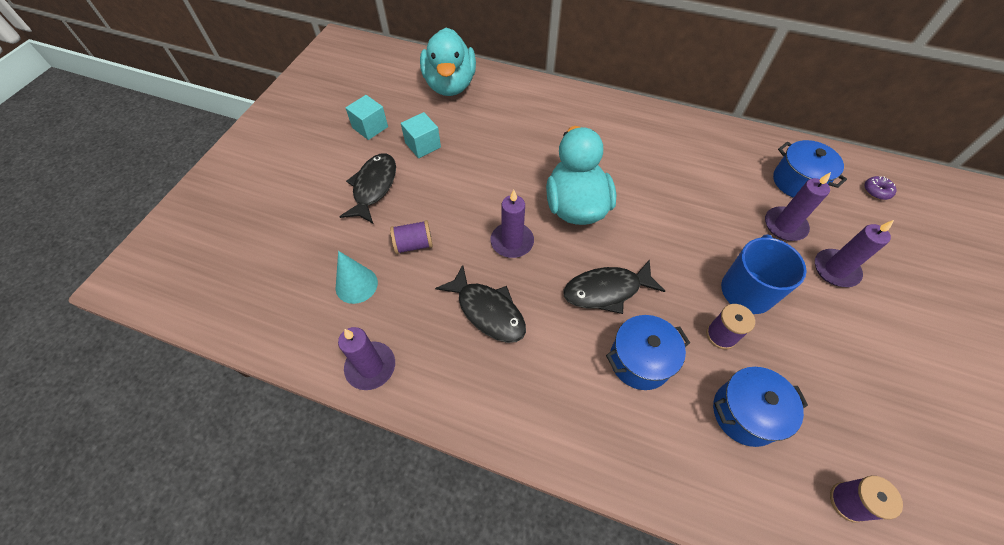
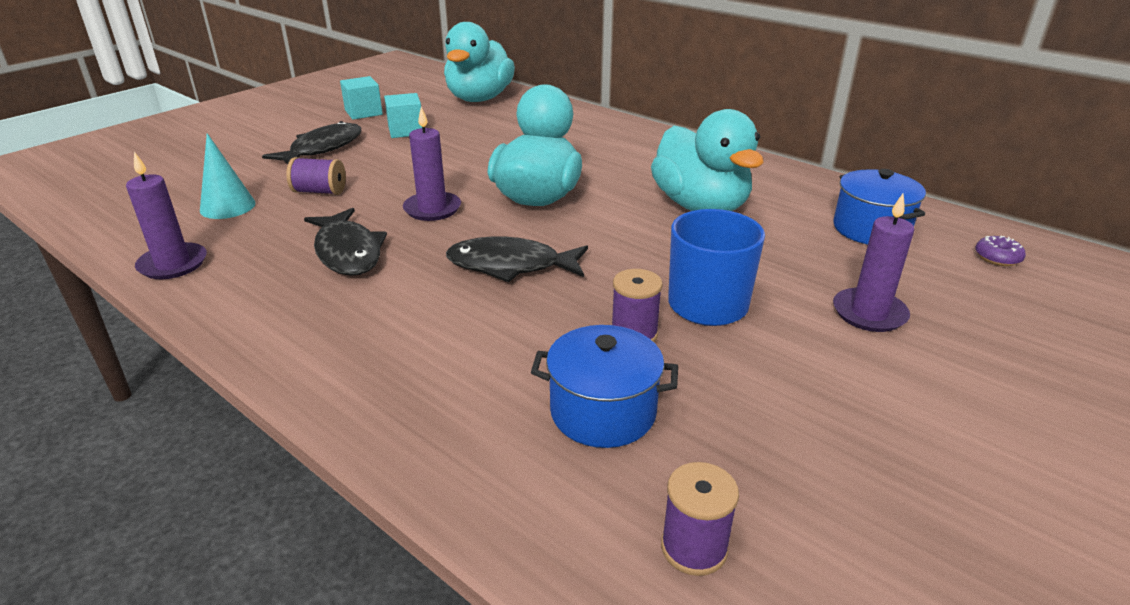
camera: 20 degrees right, 25 degrees down
(639, 361) = (496, 330): blue pot -> none
(686, 185) = (700, 206): none -> turquoise duck
(784, 225) = (818, 261): purple candle -> none

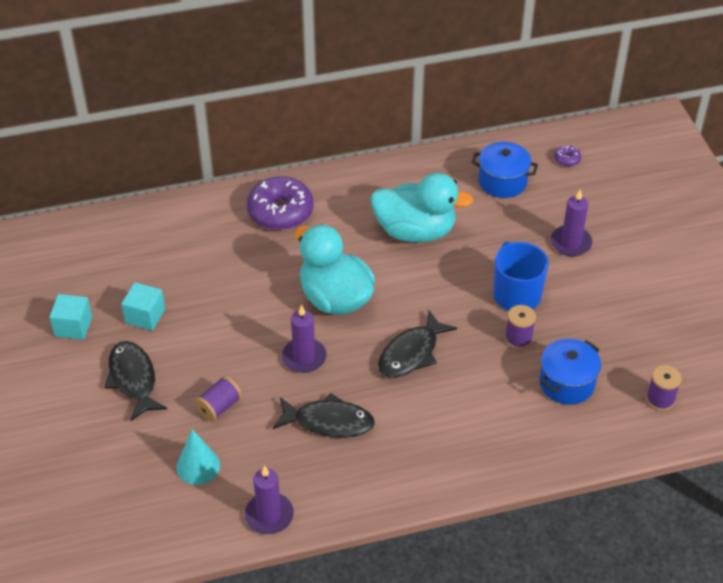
camera: 55 degrees left, 15 degrees up
(479, 99) = (117, 242): turquoise duck -> none
(613, 140) = (280, 212): none -> purple donut

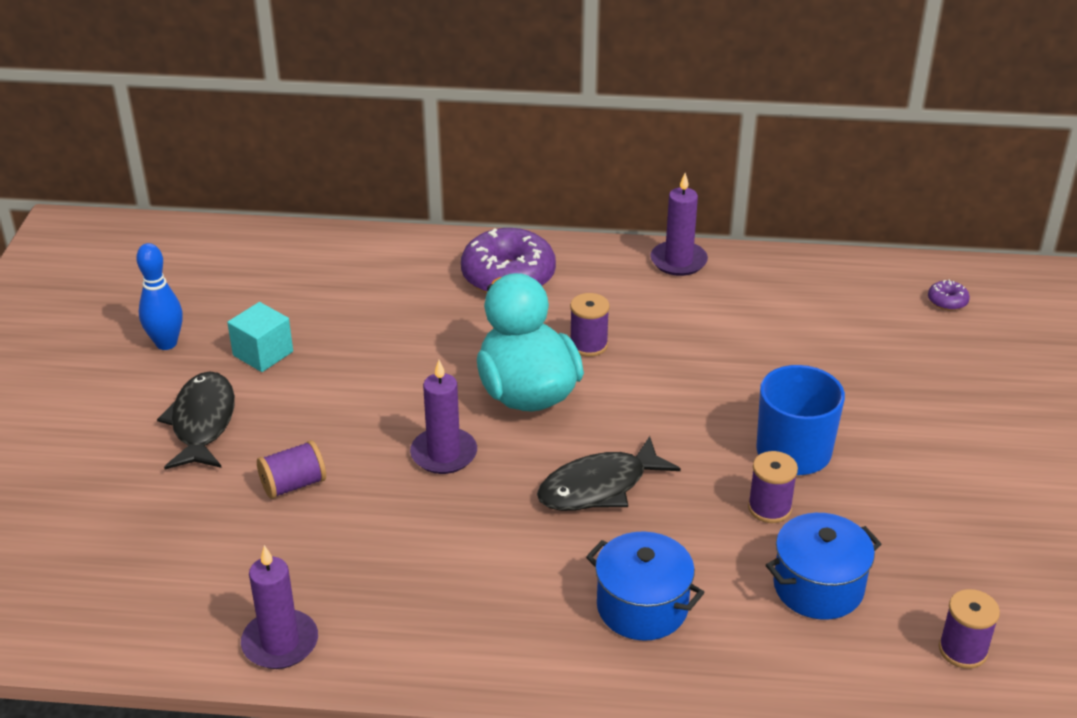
camera: 20 degrees right, 10 degrees down
(73, 326) = (166, 343): turquoise cube -> blue bowling pin
(198, 466) = (221, 550): turquoise cone -> none
(329, 422) = (433, 544): black fish -> none
(358, 251) = (588, 345): none -> purple spool
(415, 231) = (682, 339): turquoise duck -> none
(502, 182) = (838, 308): blue pot -> blue pot (642, 607)
(570, 243) = (907, 404): purple candle -> purple candle (678, 261)

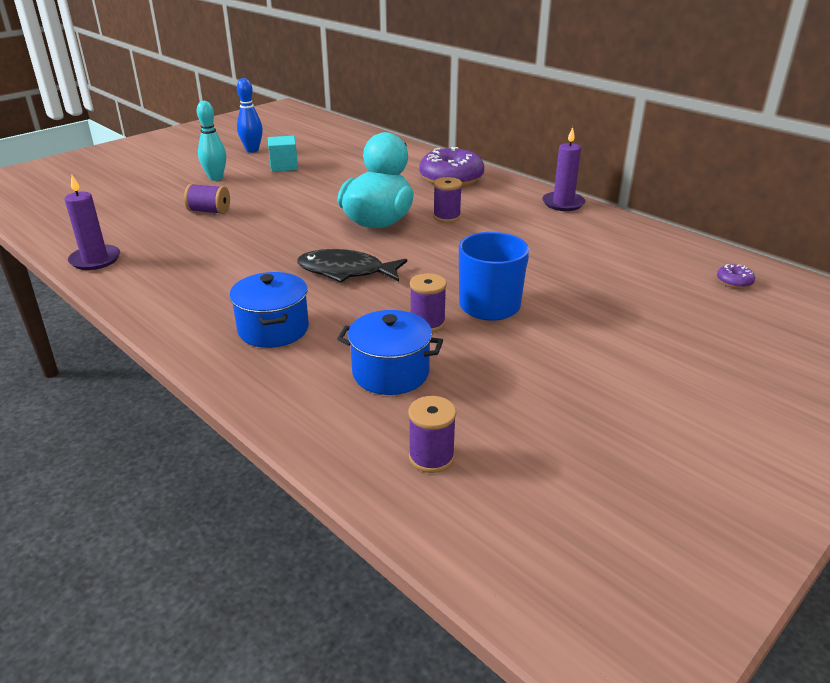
camera: 40 degrees right, 5 degrees down
(202, 422) = (215, 178): black fish -> turquoise bowling pin
(444, 454) = (294, 227): purple candle -> none

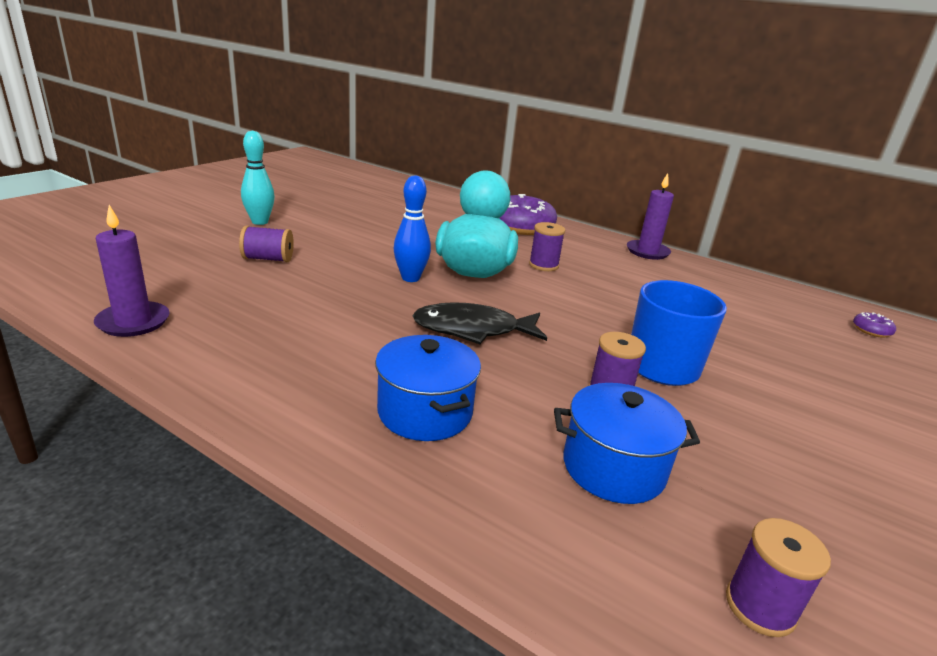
camera: 15 degrees left, 5 degrees down
(252, 150) = (290, 194): blue bowling pin -> blue bowling pin (410, 278)
(284, 166) = (334, 211): turquoise cube -> none

